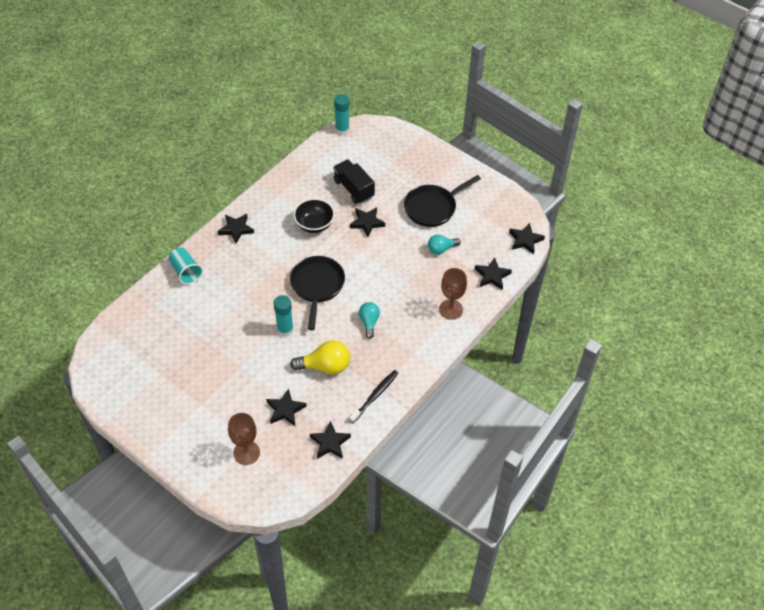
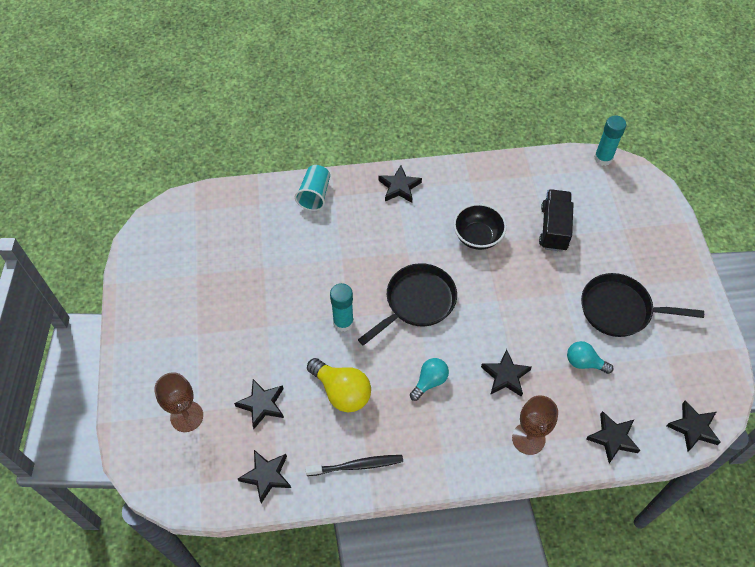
camera: 45 degrees right, 5 degrees up
(367, 223) = (532, 274): black star -> black star (505, 376)

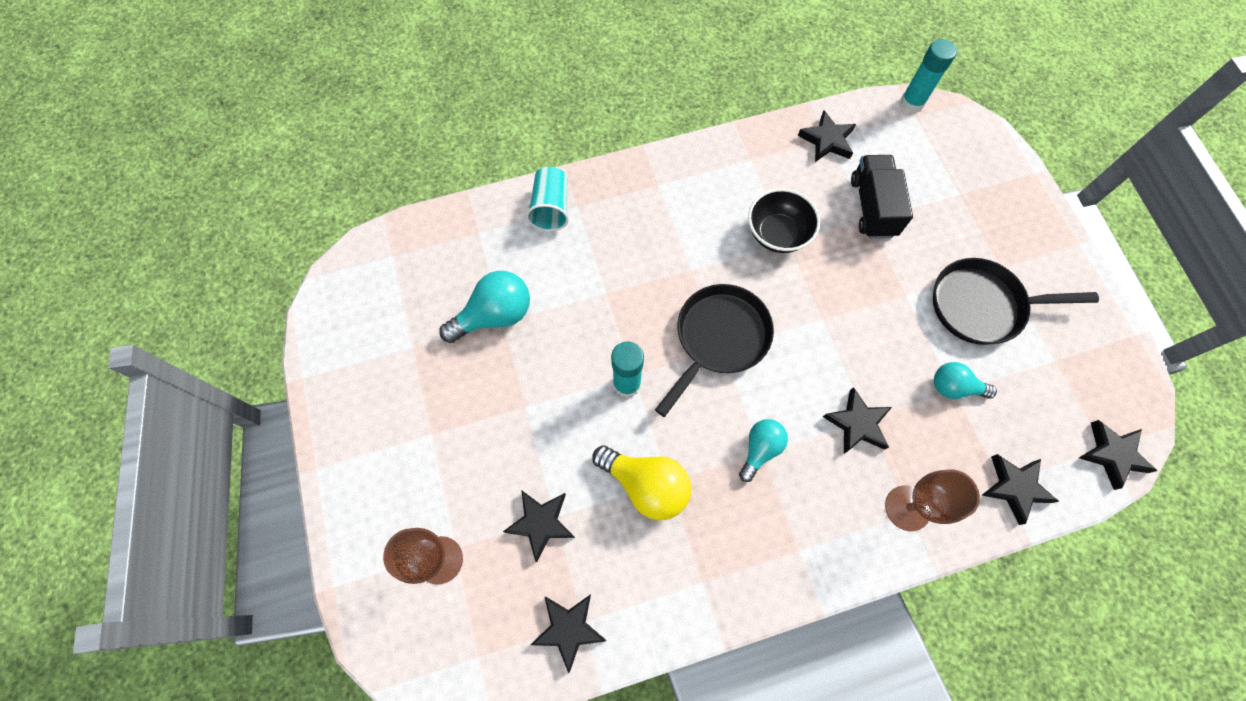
camera: 10 degrees left, 10 degrees up
(259, 262) = (495, 316): none -> turquoise light bulb
(357, 466) = (689, 590): black toothbrush -> none
(399, 187) = (660, 180): black star -> black star (827, 140)

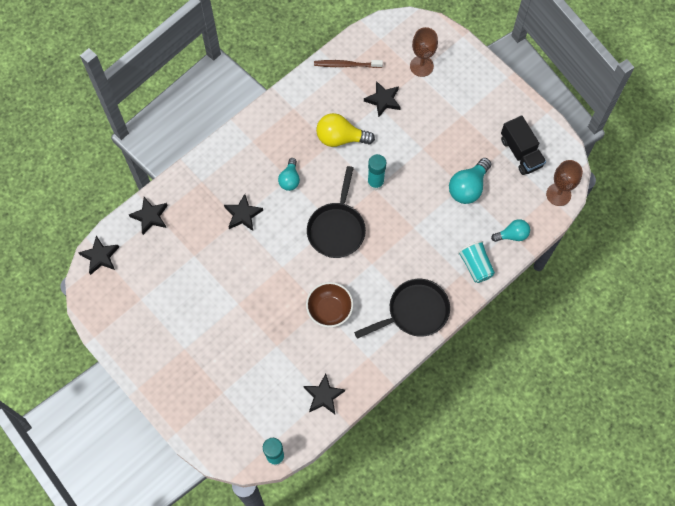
camera: 155 degrees right, 0 degrees up
(569, 629) = (346, 65): black star -> brown toothbrush
(777, 234) = (329, 310): black bowl -> brown bowl
(872, 207) = (276, 356): black truck -> black truck (521, 153)
(907, 508) = (204, 183): brown goblet -> brown goblet (558, 194)
(954, 387) = (195, 257): turquoise light bulb -> turquoise light bulb (512, 235)
(982, 306) = (190, 316): black pan -> black pan (414, 312)

